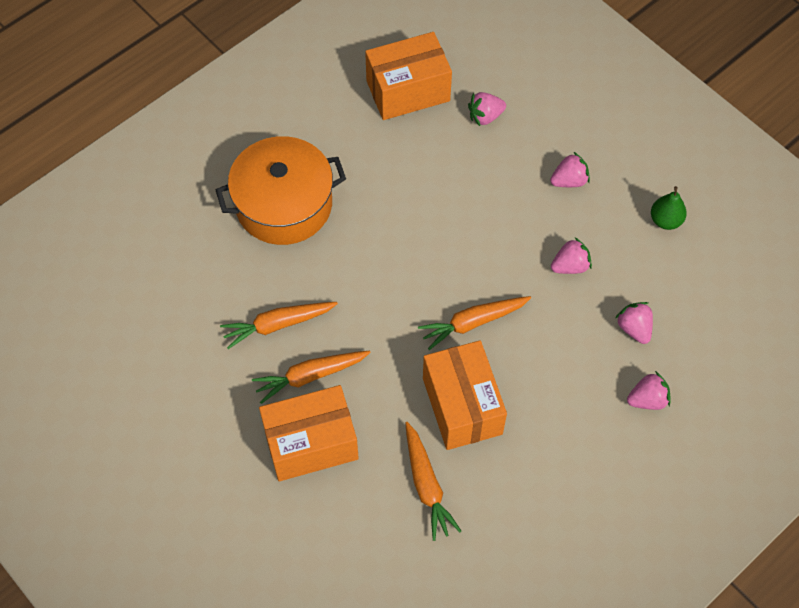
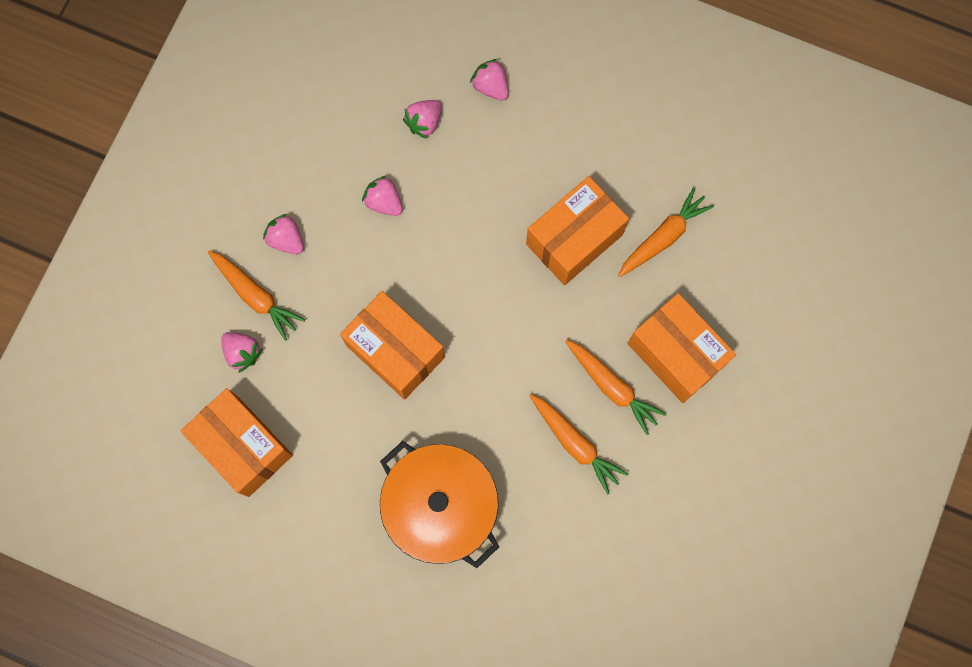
camera: 115 degrees left, 15 degrees up
(430, 223) = (395, 351): none -> orange box
(473, 323) = (486, 265): orange carrot -> orange carrot (256, 296)
(665, 220) = (293, 135): green pear -> none

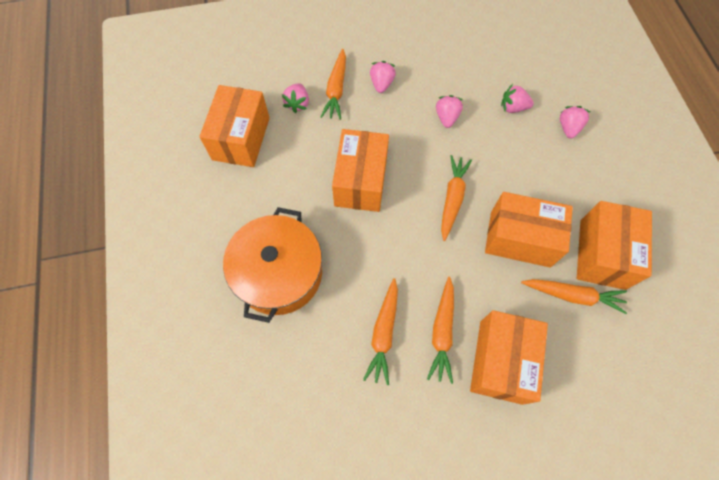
camera: 55 degrees right, 10 degrees down
(484, 271) = (452, 198): none -> orange carrot
(644, 174) = (602, 254): none -> orange box

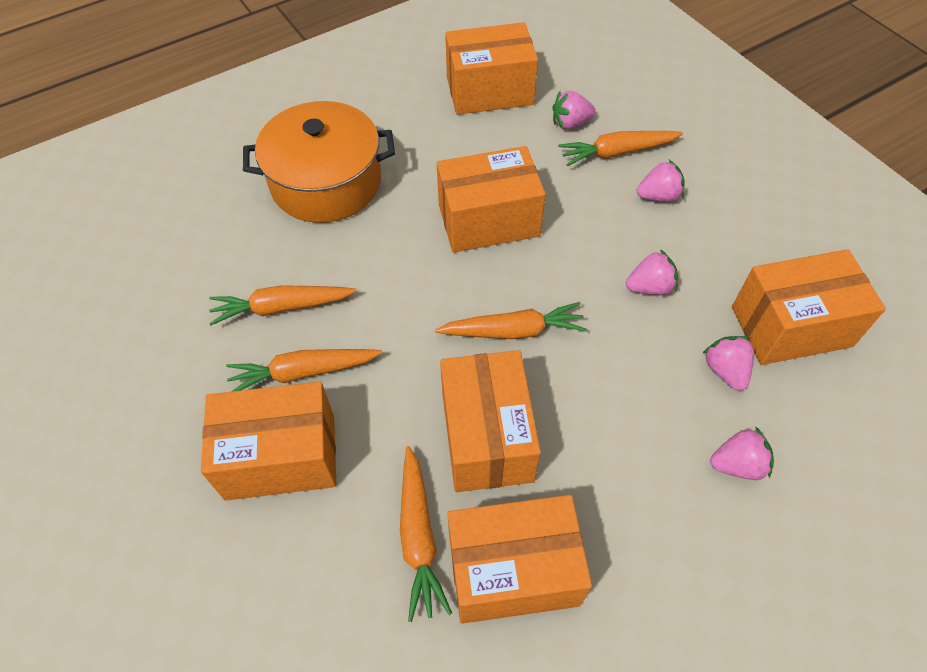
camera: 70 degrees right, 10 degrees down
(495, 66) = (791, 326): none -> orange box

